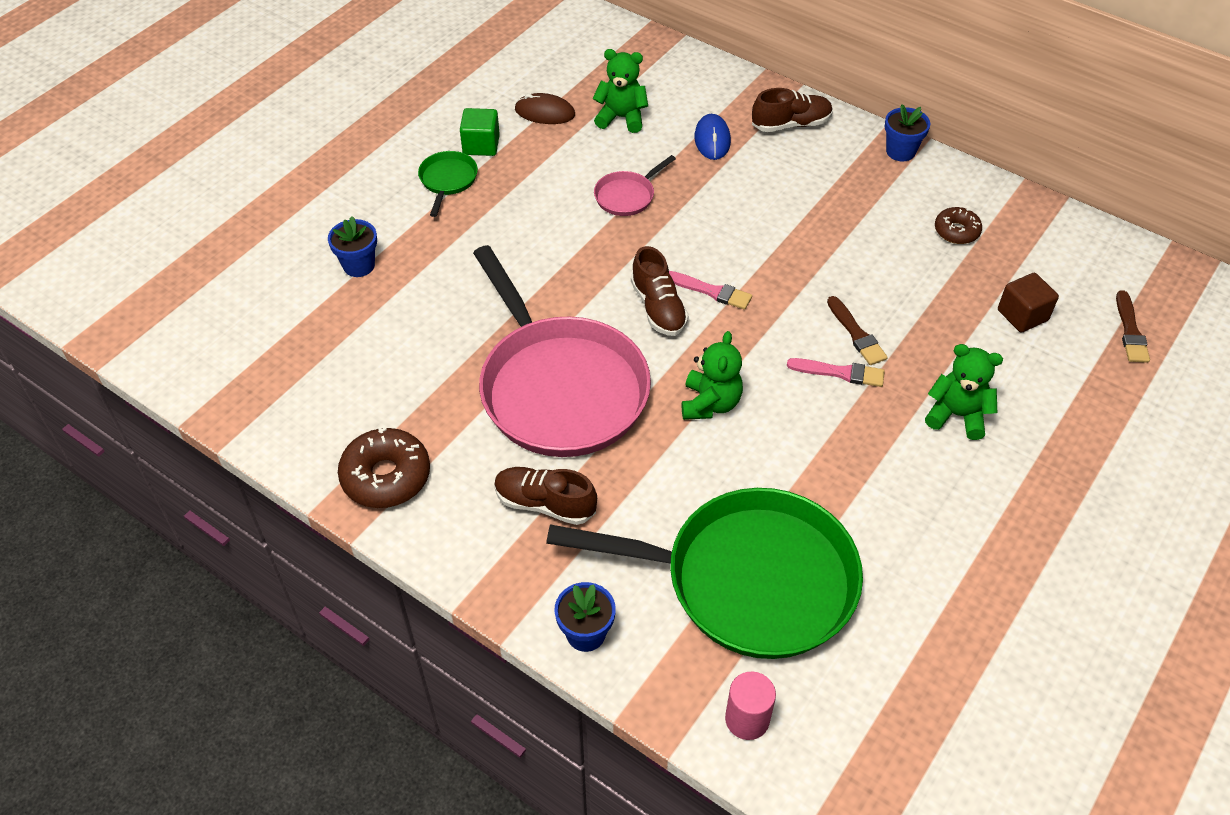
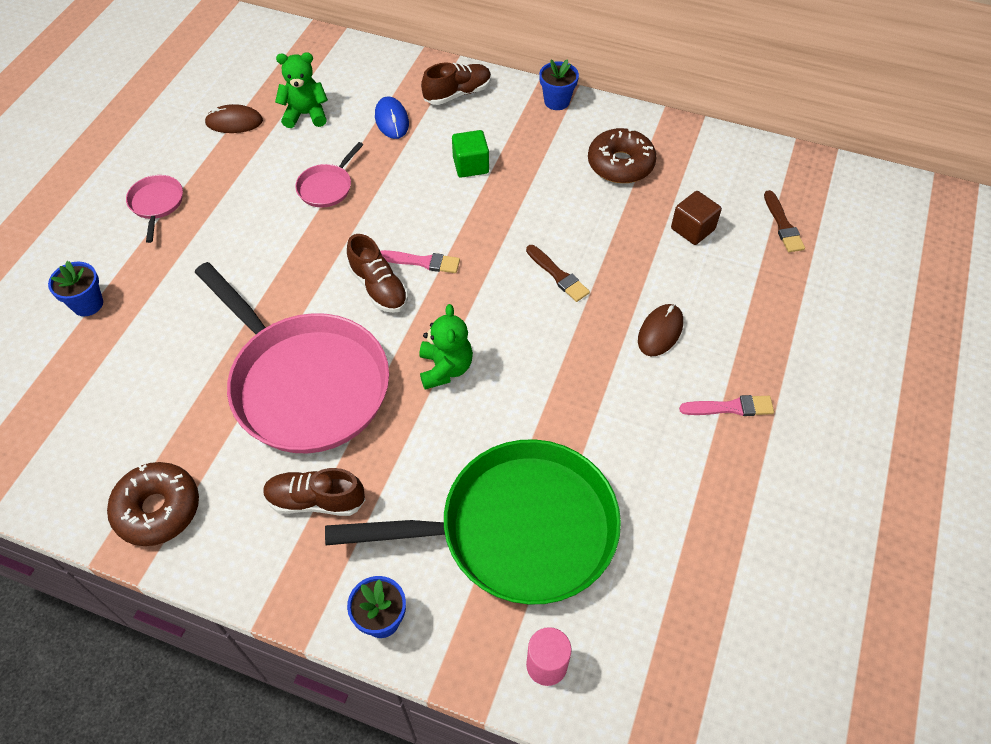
camera: 15 degrees left, 5 degrees up
(448, 180) = (156, 204): green pan -> pink pan
(481, 145) = (181, 164): green cube -> green cube (470, 165)
(840, 373) = (552, 314): pink brush -> pink brush (730, 407)
(956, 231) = (620, 164): brown donut -> brown donut, size x1.67
(957, 415) = (660, 332): green teddy bear -> brown mouse

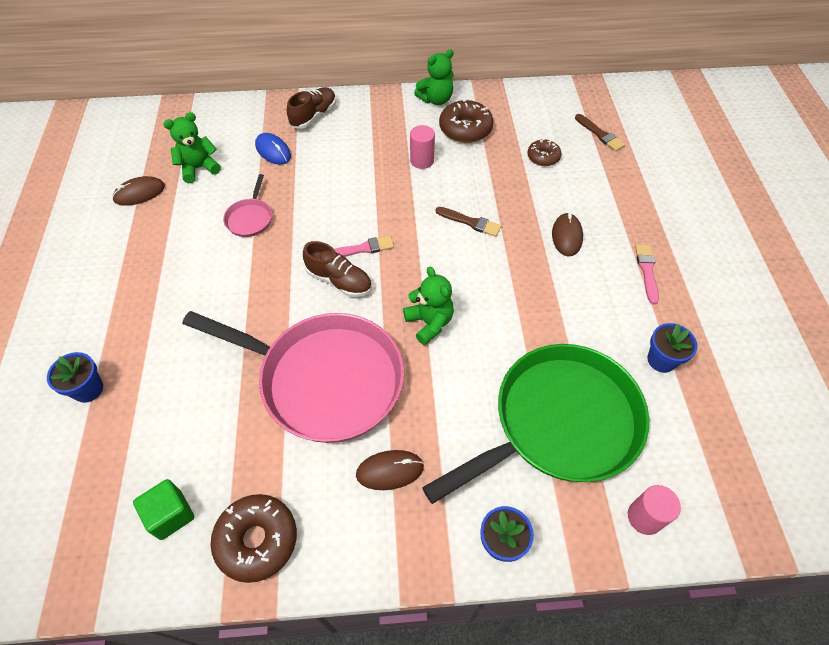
camera: 25 degrees left, 0 degrees up
(156, 204) = (106, 282): pink pan -> none
(316, 500) = (390, 471): brown shoe -> brown mouse
(470, 165) = (356, 165): green cube -> green cube (171, 515)
(547, 185) = (422, 160): none -> pink cylinder
(557, 101) = (392, 99): blue flower pot -> blue flower pot (661, 360)
(607, 118) = (436, 99): none -> green teddy bear
(692, 229) = (543, 157): brown cube -> brown donut
(730, 407) = (647, 271): pink brush -> pink brush turned 60 degrees counterclockwise

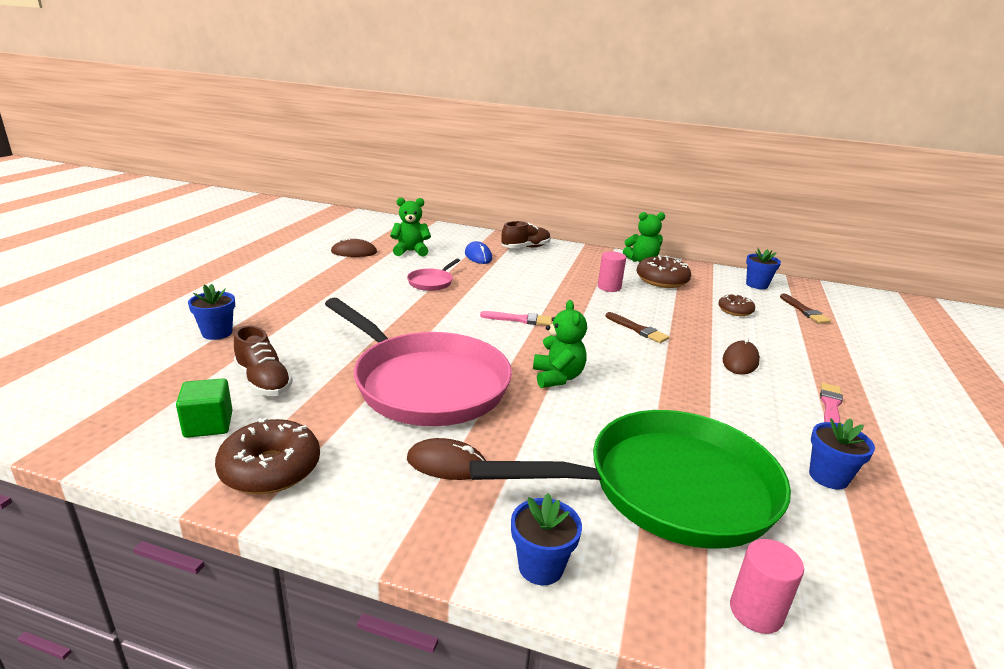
camera: 20 degrees right, 30 degrees down
(339, 281) = (485, 331): brown shoe -> brown shoe (263, 381)
(550, 104) = (756, 285): none -> blue flower pot

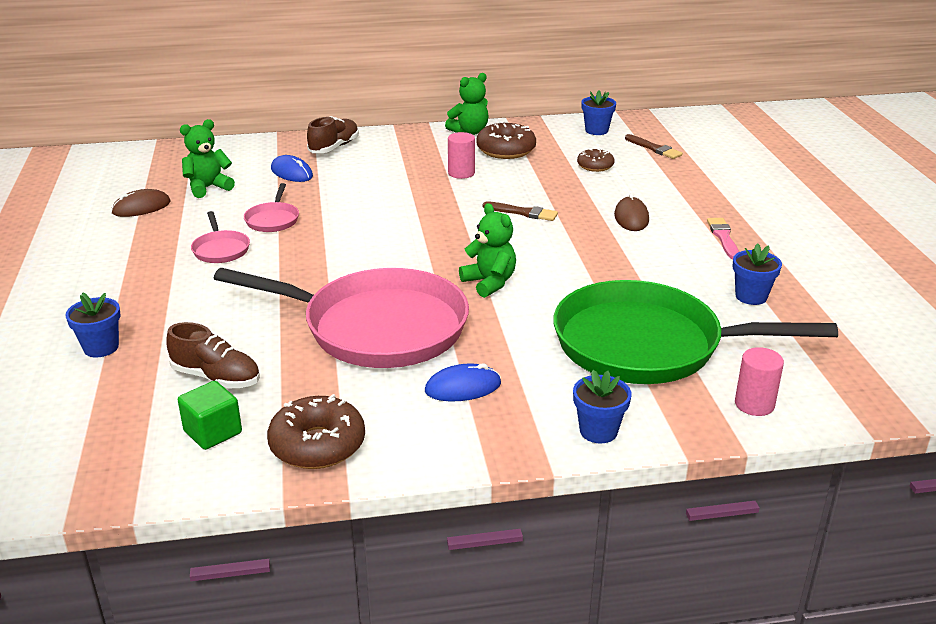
camera: 25 degrees left, 5 degrees up
(373, 292) = (220, 249): none -> pink pan
(446, 463) = (463, 387): brown mouse -> blue mouse
(519, 319) = (404, 235): pink brush -> none
(669, 488) = (647, 345): green pan -> green pan turned 135 degrees counterclockwise

